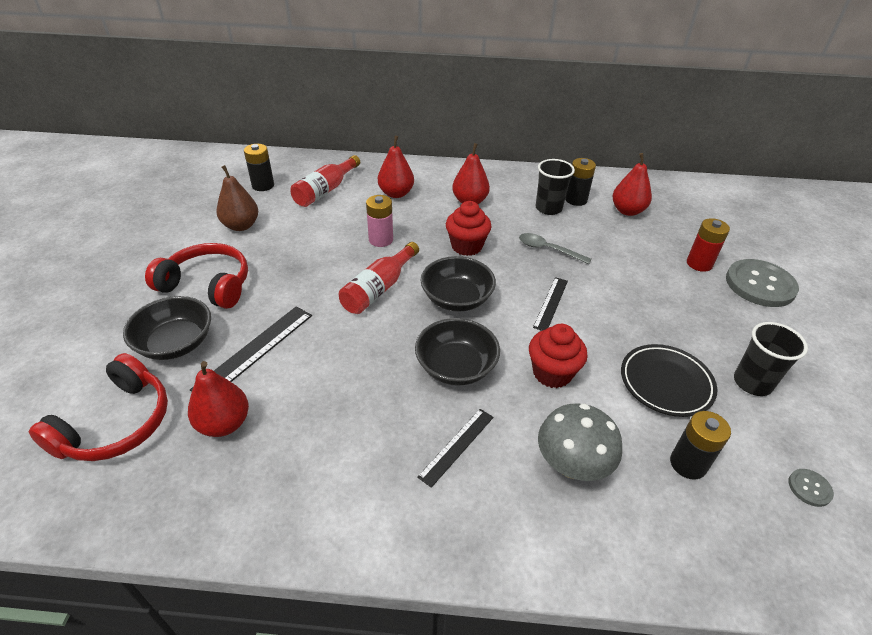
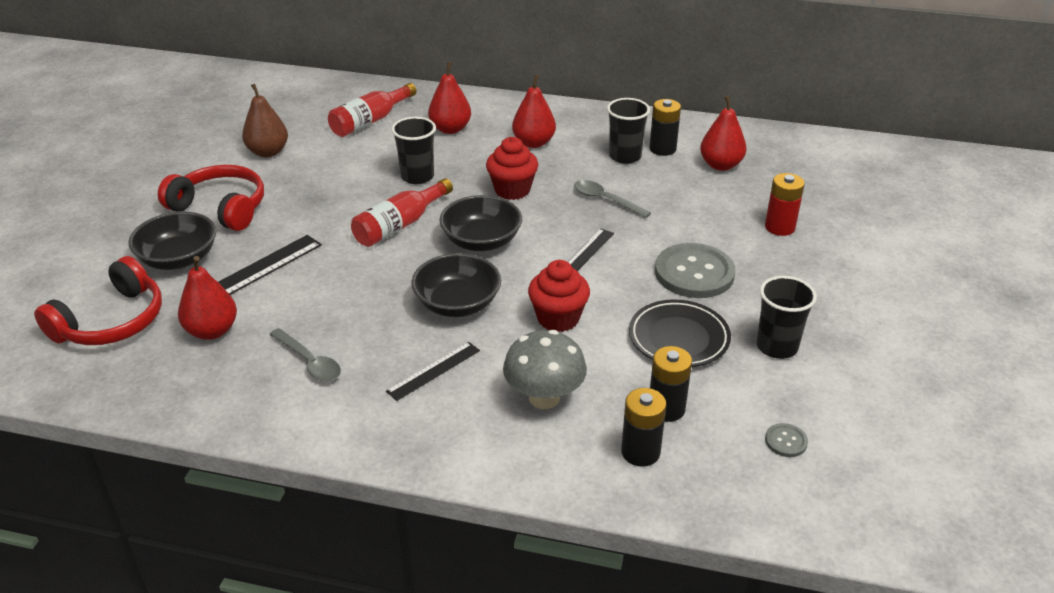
camera: 10 degrees right, 5 degrees down
(263, 185) = (301, 111): black battery -> black battery (640, 452)
(332, 450) = (310, 362): none -> grey spoon
(381, 240) = (417, 176): pink battery -> black cup
(760, 285) = (842, 254): grey button -> grey button (694, 273)

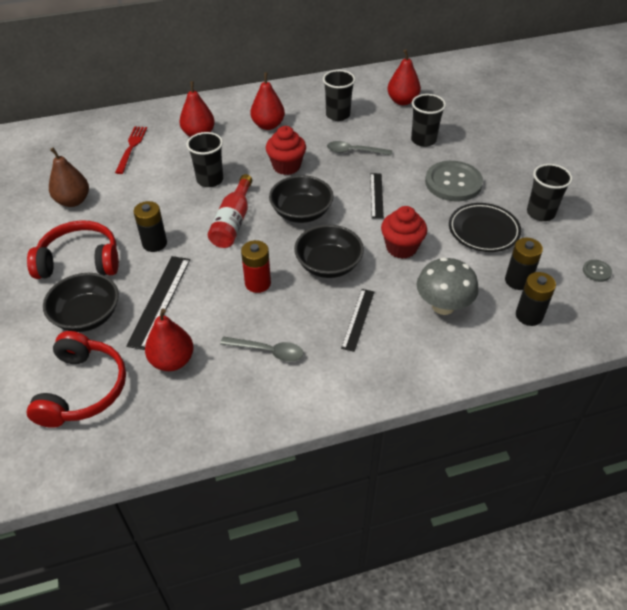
camera: 30 degrees left, 10 degrees up
(370, 121) = (131, 148): red bottle -> red fork
(662, 149) = (357, 101): black battery -> black battery (154, 243)
(704, 215) = (423, 140): none -> black cup
(779, 227) = (474, 132): red battery -> red battery (258, 283)

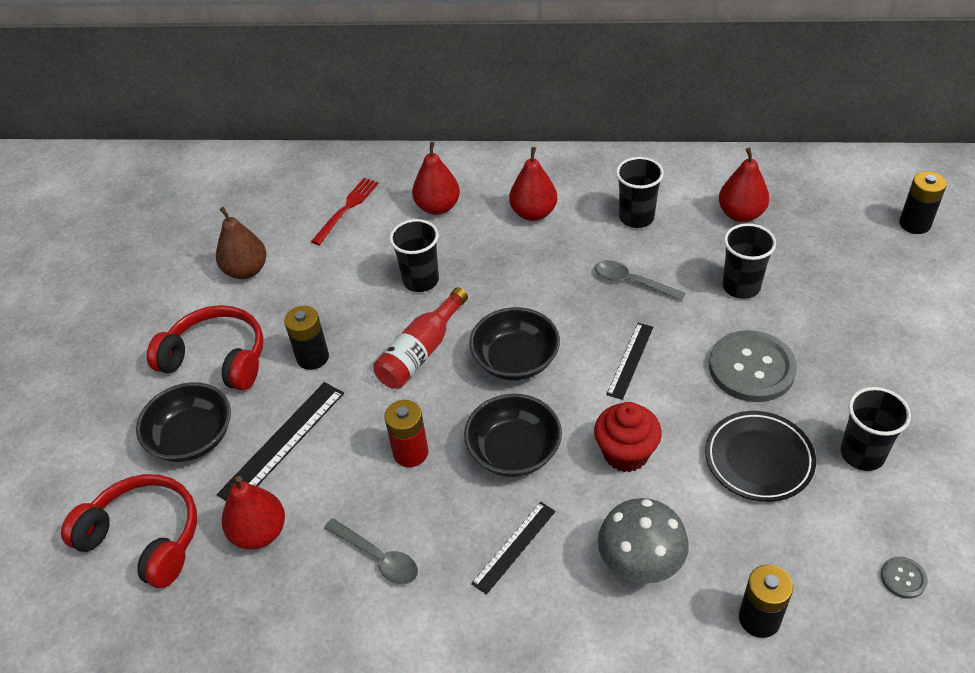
camera: 25 degrees right, 0 degrees up
(82, 389) = (144, 538): red headphones -> red headphones turned 90 degrees counterclockwise
(286, 166) = (528, 283): red cupcake -> none
(517, 280) = (770, 556): black battery -> black battery (915, 224)

